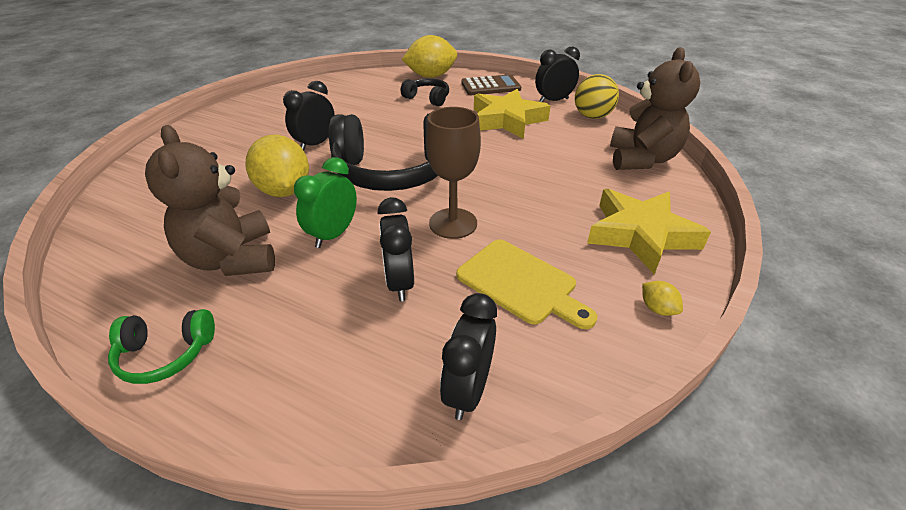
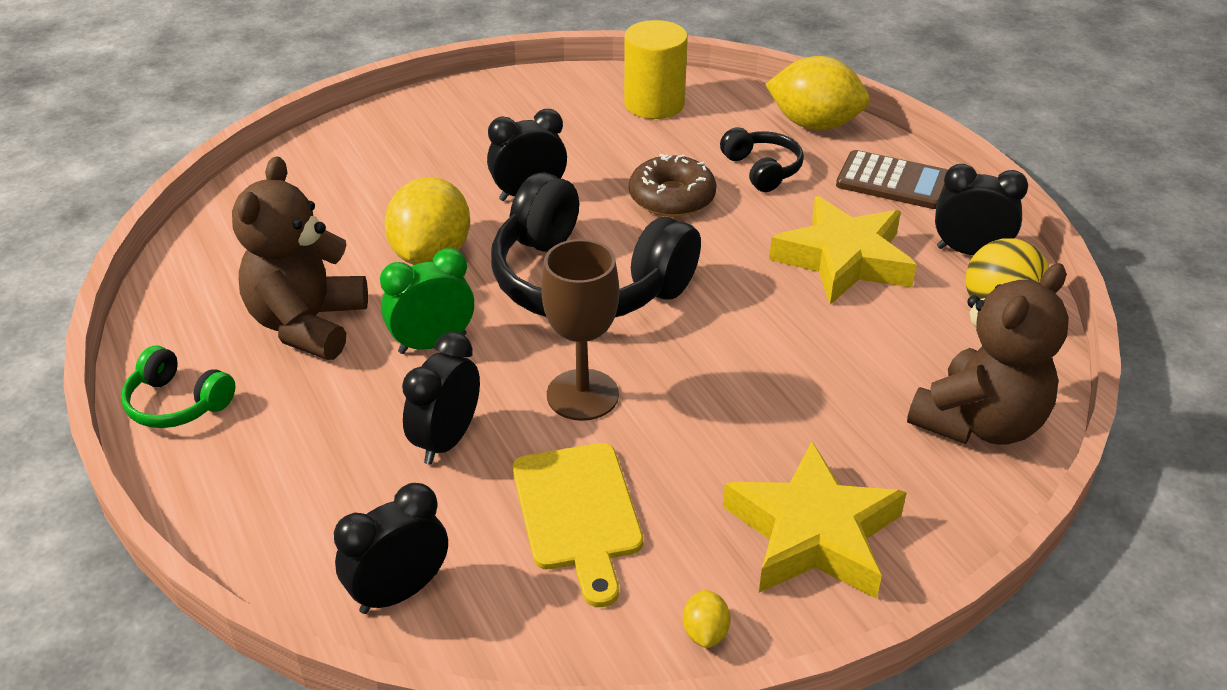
camera: 35 degrees right, 0 degrees up
(343, 88) = (654, 104): none -> yellow cylinder
(396, 122) = (672, 197): none -> brown donut

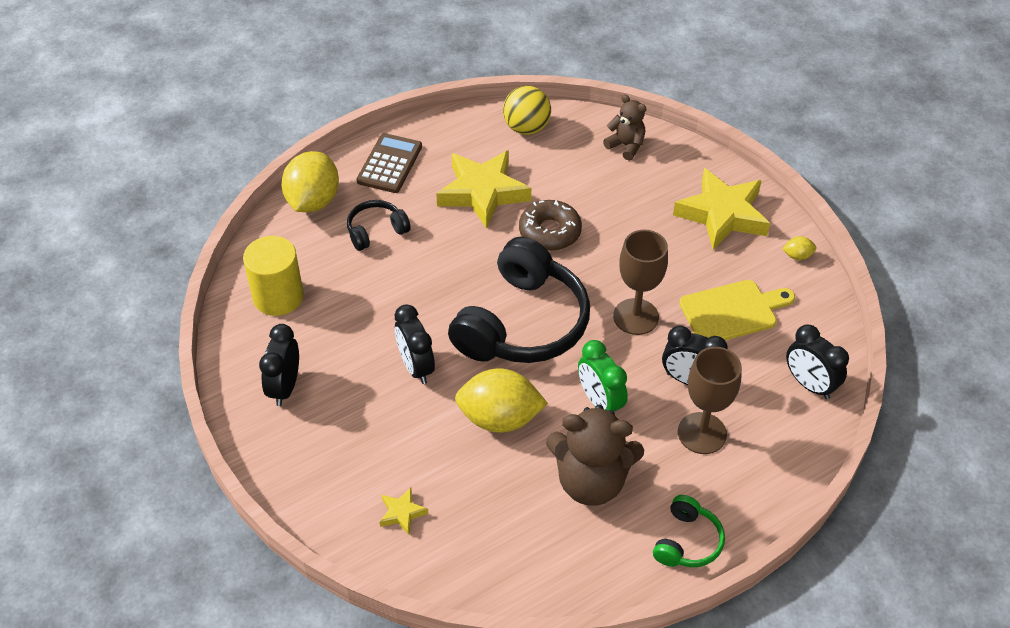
camera: 95 degrees left, 10 degrees up
(323, 181) = (402, 513): none -> yellow star
(346, 441) = (702, 433): none -> brown goblet
(672, 197) = (415, 281): brown donut -> brown donut (550, 232)
(969, 252) = (469, 135): black clock -> black clock (285, 387)
(979, 423) = (626, 146): brown teddy bear -> brown teddy bear, size x0.55

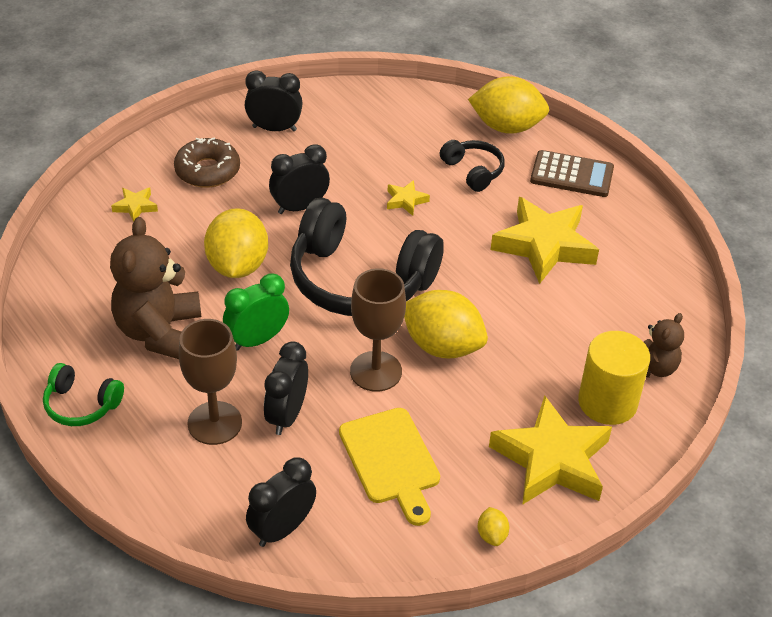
camera: 85 degrees right, 5 degrees down
(278, 296) = (380, 116): yellow cylinder -> yellow cylinder (607, 402)
(414, 283) = (406, 200): none -> yellow star
(526, 128) = (659, 278): yellow ball -> none
(550, 232) = (494, 300): brown donut -> brown donut (207, 171)
(605, 270) = (442, 346): none -> yellow lemon

